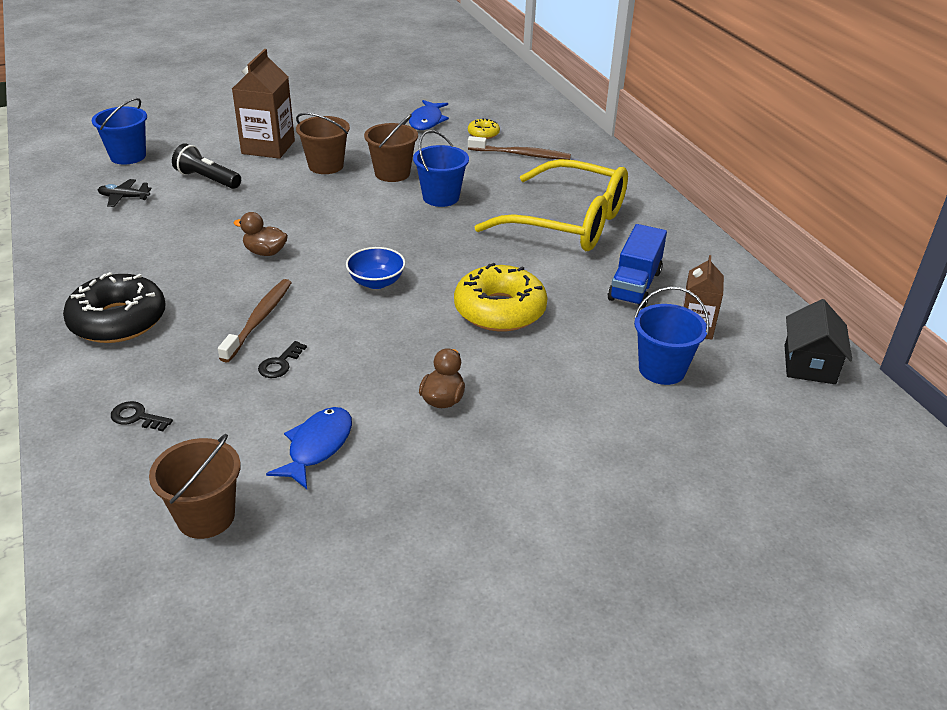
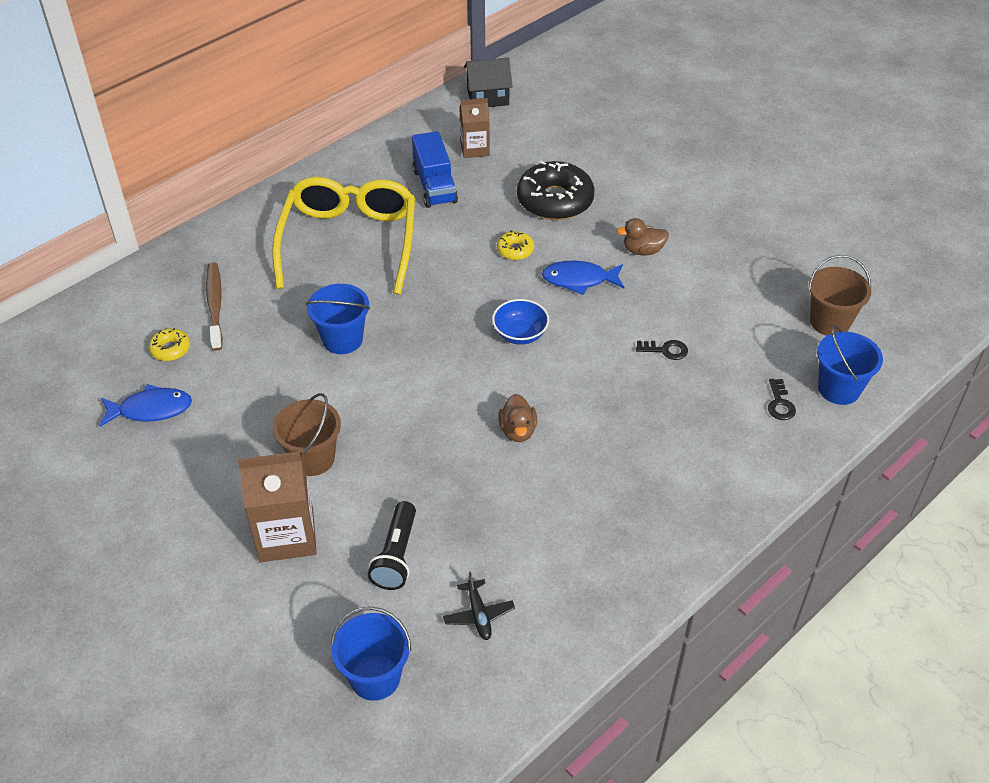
camera: 110 degrees left, 10 degrees up
(118, 320) = (685, 483): black donut -> black donut (555, 200)
(259, 319) = (621, 388): brown toothbrush -> none
(317, 446) = (733, 295): blue fish -> blue fish (579, 280)
(392, 173) = (306, 394): brown bucket -> none
(500, 310) = (515, 250): yellow donut -> yellow donut, size x0.47
(635, 285) = (434, 186): blue truck -> blue truck turned 75 degrees clockwise
(662, 369) = (537, 157): blue bucket -> blue bucket (839, 389)

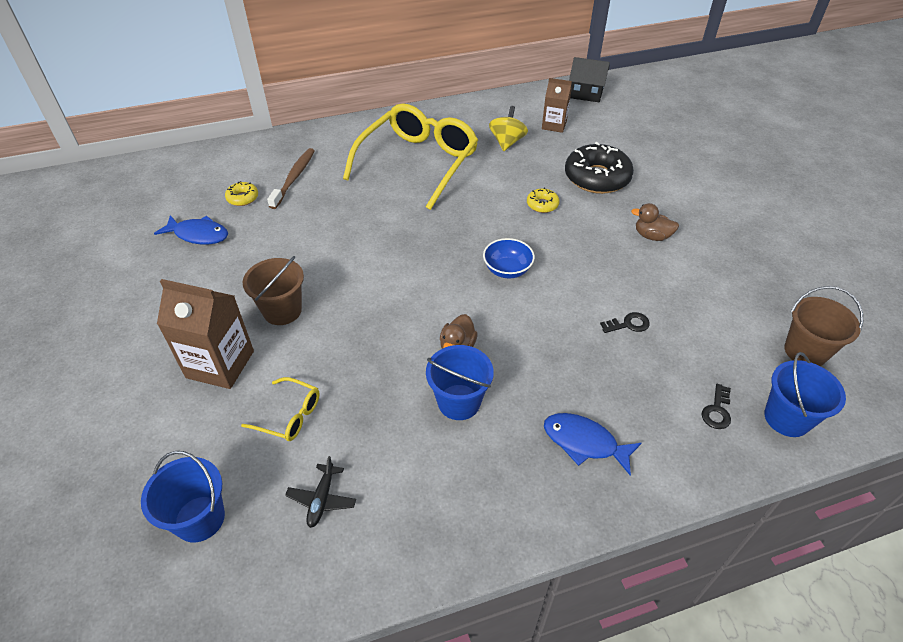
camera: 25 degrees right, 0 degrees up
(342, 339) = (366, 229): blue bucket -> blue bucket (459, 402)
(396, 556) = (290, 416): black flashlight -> yellow glasses
(434, 186) = (507, 142): blue truck -> yellow spinning top
(579, 280) = (582, 243): blue fish -> blue fish (584, 442)
(666, 350) = (628, 324): black key -> black key turned 45 degrees counterclockwise

